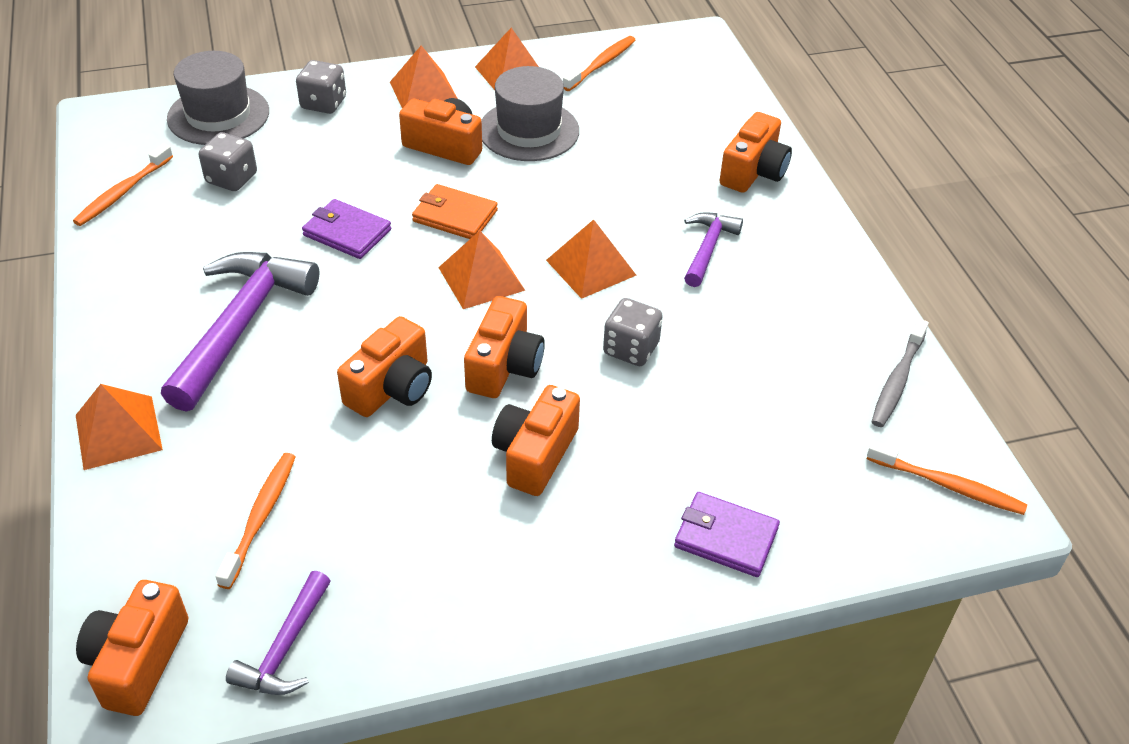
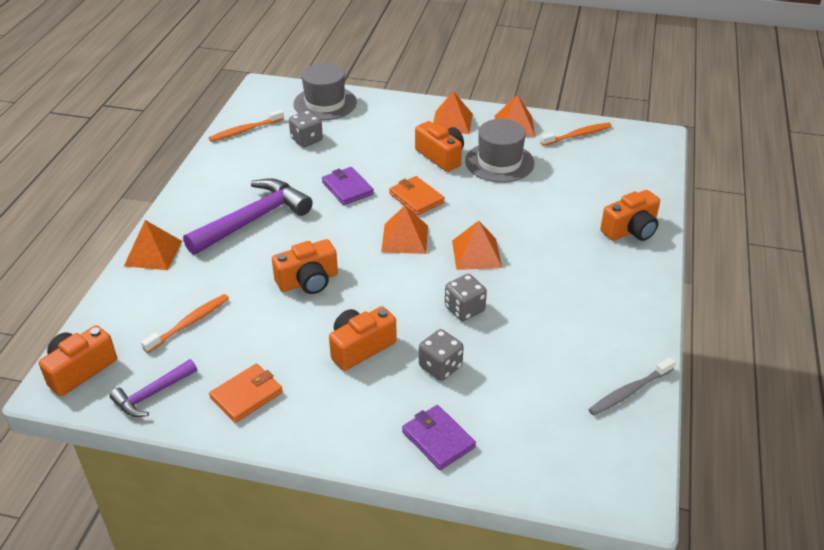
camera: 30 degrees right, 5 degrees down
(323, 103) = (388, 113): grey dice -> grey dice (440, 366)
(428, 588) = (247, 395): none -> orange wallet
(504, 366) = (380, 292): orange camera -> none
(708, 248) = (561, 267): purple hammer -> none
(948, 485) = (612, 469): orange toothbrush -> none

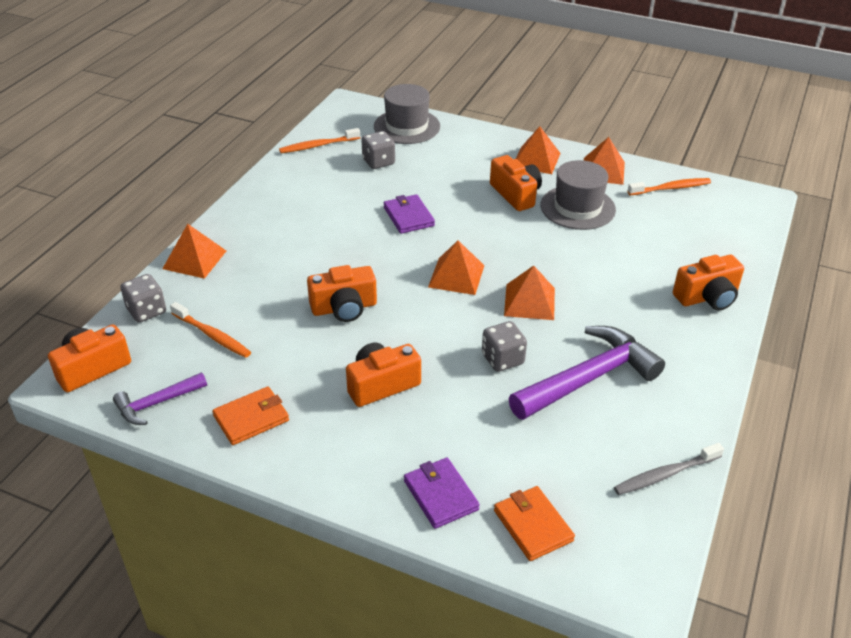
camera: 10 degrees right, 0 degrees up
(189, 323) = (212, 335): orange toothbrush -> orange toothbrush turned 75 degrees clockwise
(253, 219) = (304, 237): purple hammer -> purple hammer (589, 378)
(416, 198) = (479, 235): orange wallet -> orange wallet (533, 525)
(440, 366) = (462, 417): grey dice -> grey dice (146, 311)

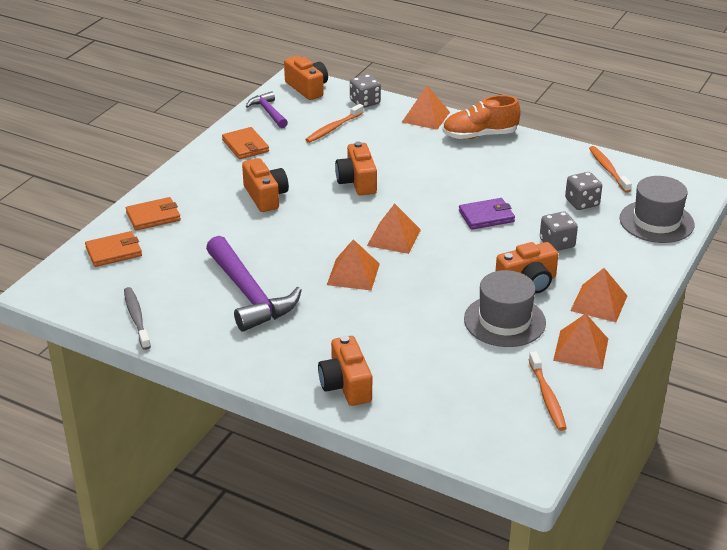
camera: 95 degrees right, 5 degrees down
(244, 220) = (479, 135): none -> orange shoe
(440, 495) = (153, 216): purple wallet -> orange wallet
(502, 359) = (282, 253): grey dice -> grey dice (557, 243)

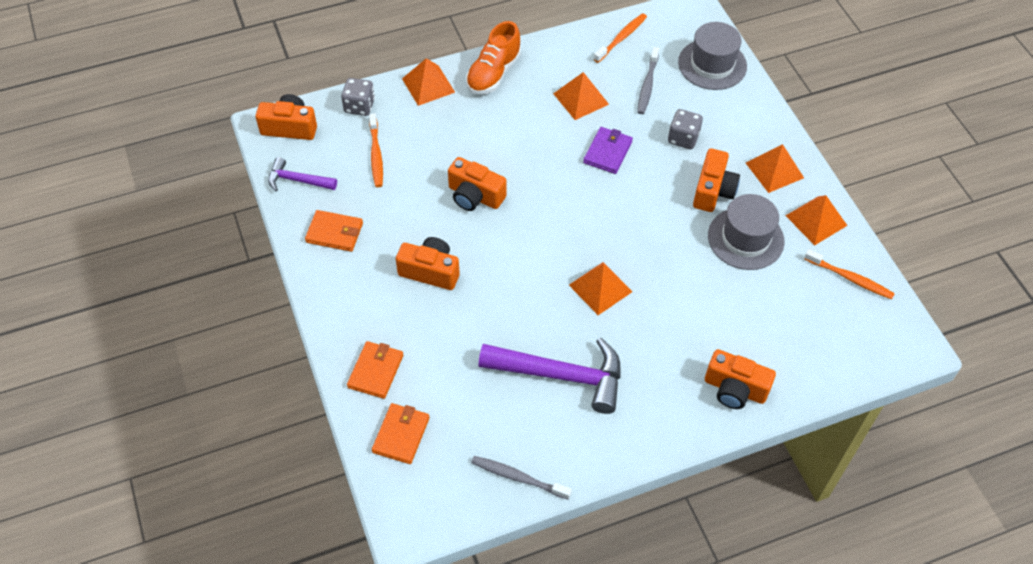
camera: 50 degrees left, 20 degrees up
(394, 237) = (577, 228): orange pyramid -> orange pyramid (581, 99)
(582, 203) = (647, 85): grey dice -> grey toothbrush
(608, 169) = (621, 38): orange toothbrush -> orange toothbrush turned 105 degrees clockwise

